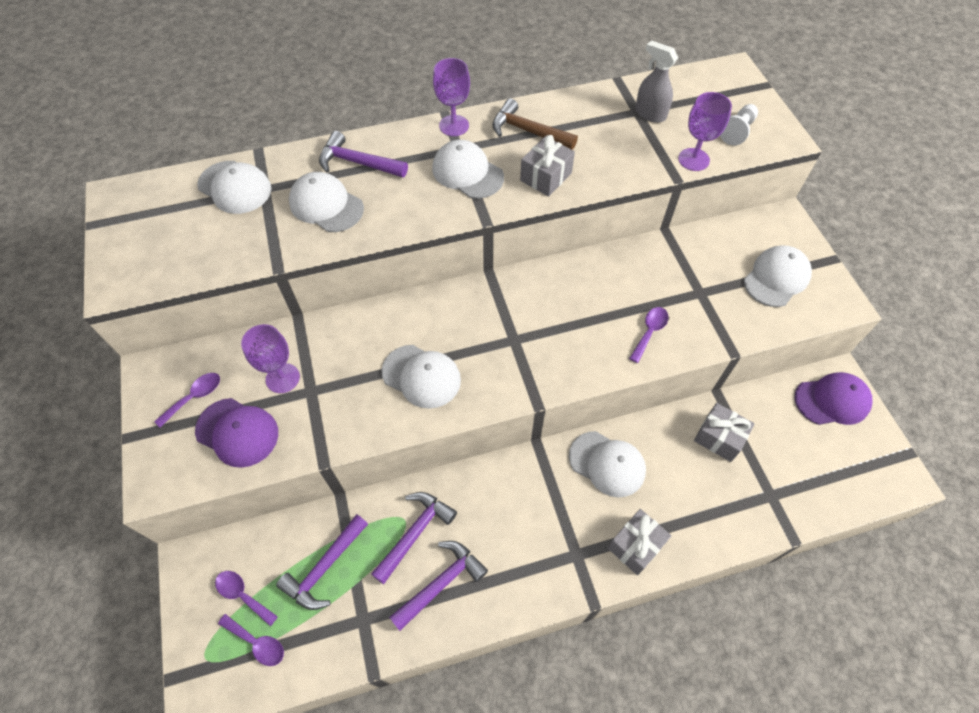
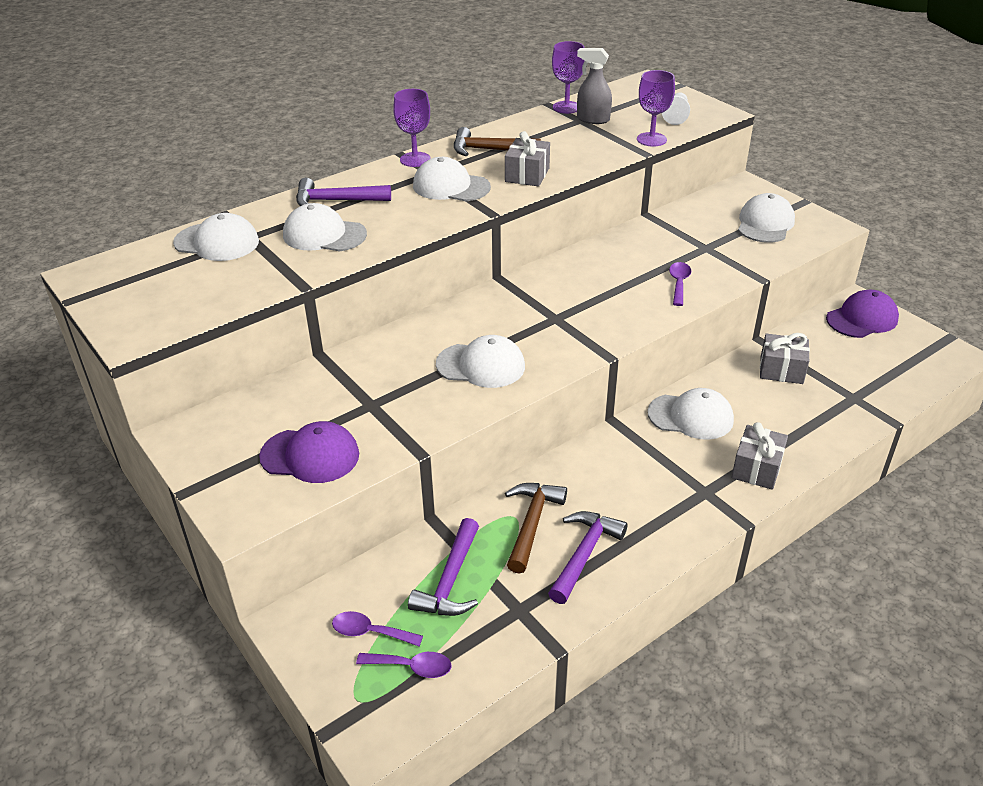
camera: 20 degrees left, 20 degrees down
(194, 397) = (243, 442): purple spoon -> none
(282, 378) = (334, 403): purple goblet -> purple goblet (566, 107)
(415, 533) = (531, 524): purple hammer -> brown hammer

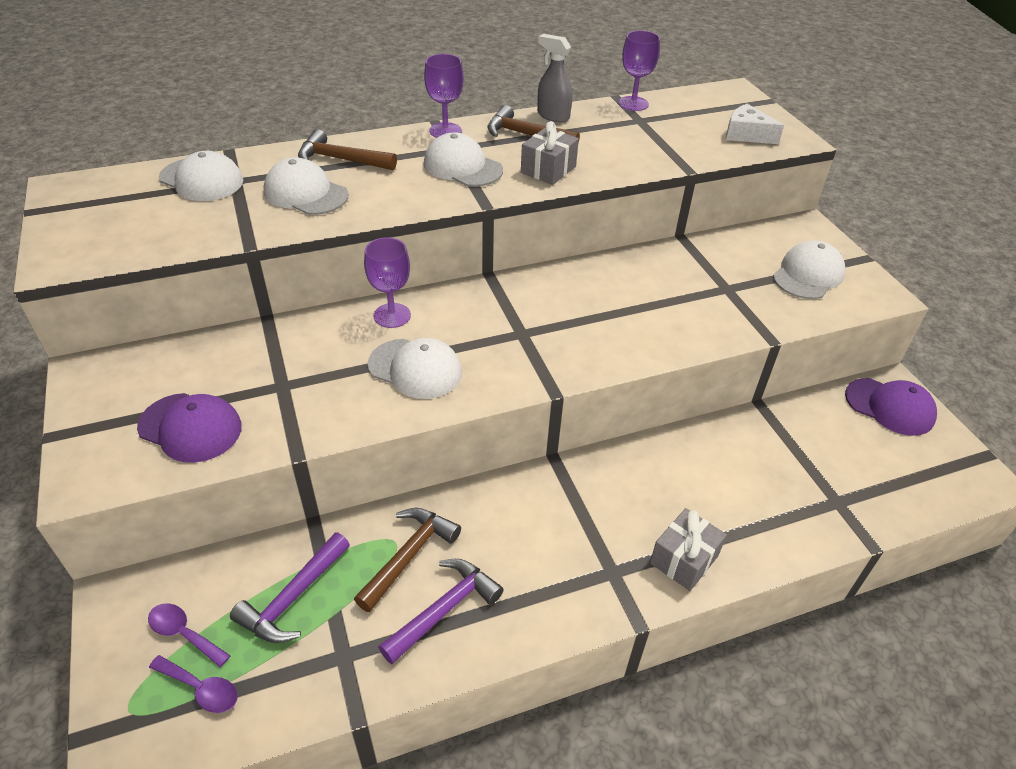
camera: 15 degrees right, 5 degrees up
(336, 201) = (341, 160): purple hammer -> brown hammer
(593, 119) = (653, 122): grey spray bottle -> grey spray bottle (553, 116)
(651, 139) = (704, 156): purple goblet -> purple goblet (392, 315)
(676, 116) = (746, 134): white pawn -> white cheese
(679, 283) = (675, 323): purple spoon -> none
(691, 416) = (640, 475): white cap -> none
(781, 370) = (767, 446): grey gift -> none
(862, 319) = (890, 407): purple cap -> purple cap turned 45 degrees clockwise

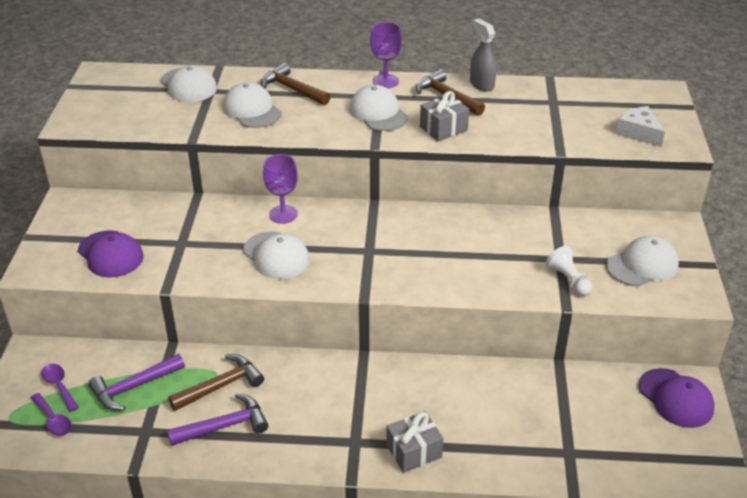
camera: 25 degrees right, 5 degrees down
(633, 104) = (559, 86): purple goblet -> none
(752, 309) = (568, 280): none -> white pawn

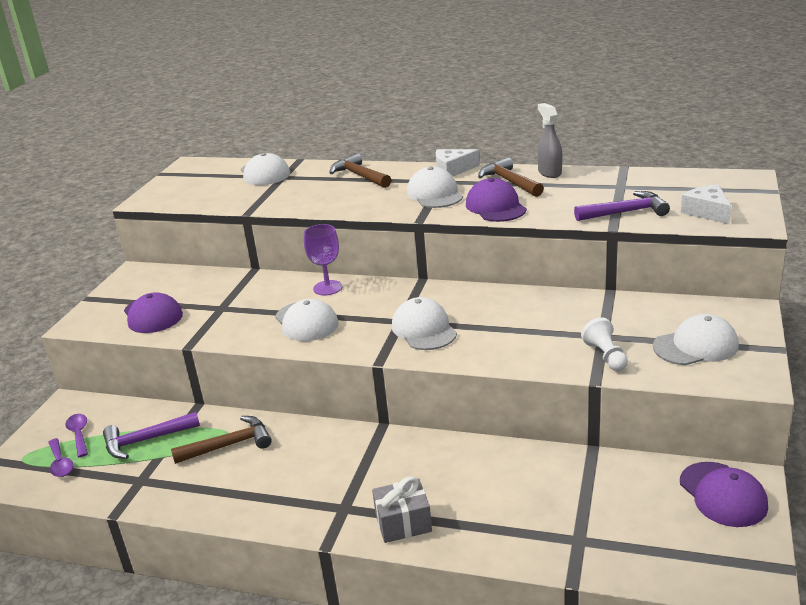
camera: 15 degrees right, 10 degrees down
(224, 426) = (217, 482): purple hammer -> purple hammer (625, 212)
(252, 110) = (313, 191): white cap -> white cap (424, 329)
(385, 81) = (453, 170): purple goblet -> white cheese
(443, 128) = (495, 207): grey gift -> purple cap

